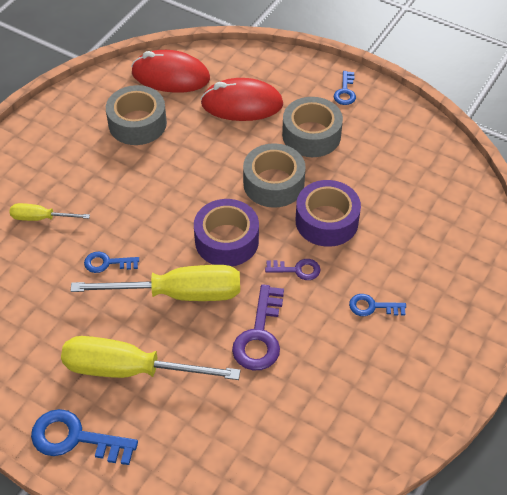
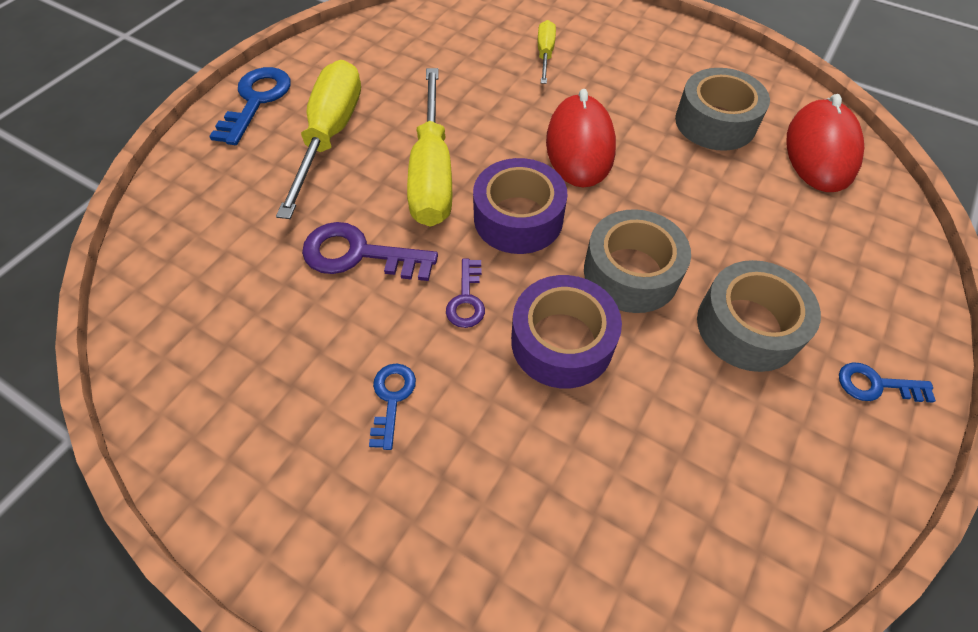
camera: 90 degrees right, 5 degrees up
(107, 263) = (481, 109): blue key -> none
(242, 104) = (790, 233): red mouse -> red mouse (580, 146)

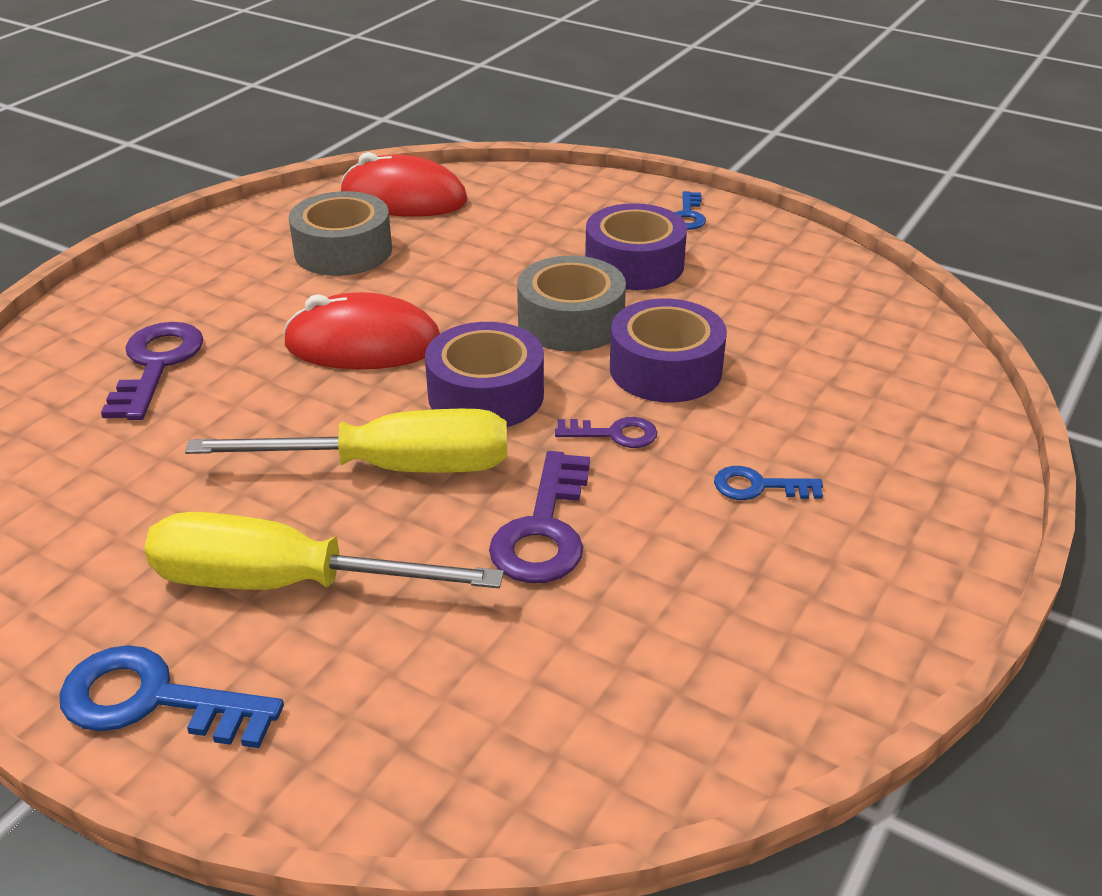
camera: 90 degrees left, 20 degrees down
(545, 54) = (156, 365): yellow screwdriver -> purple key
(748, 326) = (634, 264): grey tape -> purple tape

